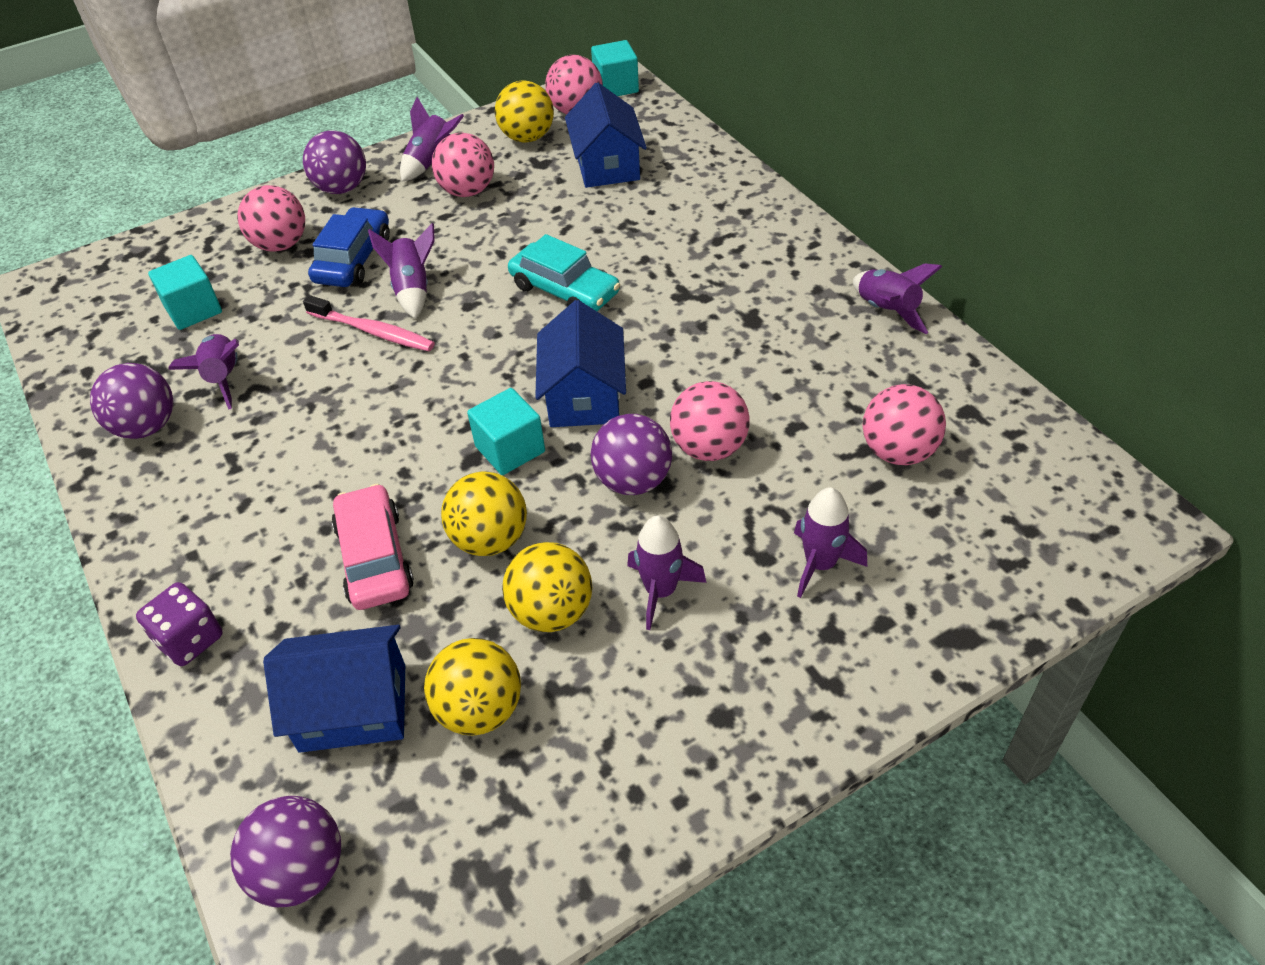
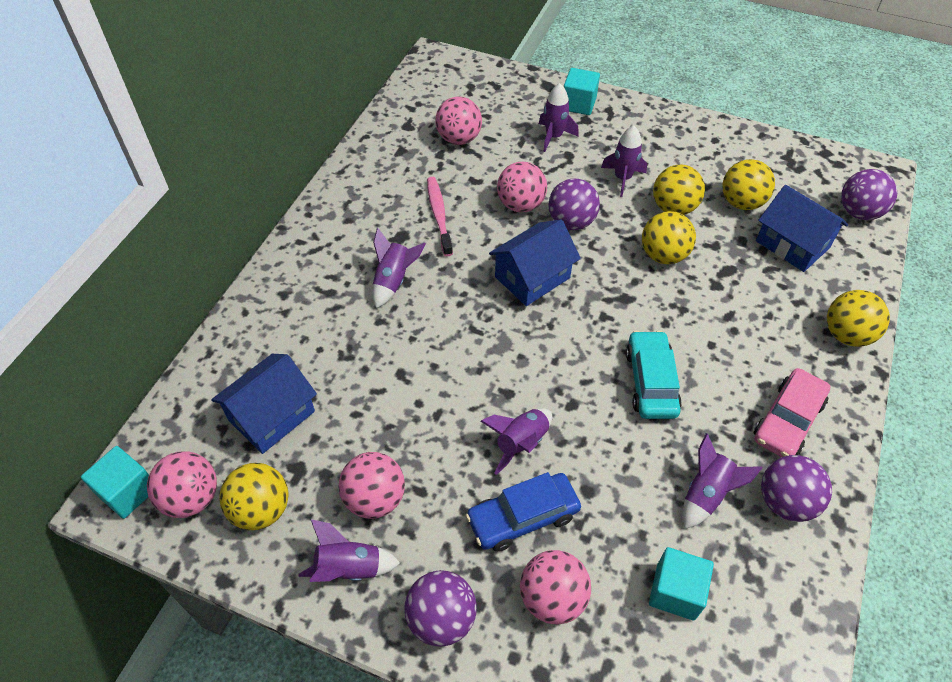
camera: 130 degrees left, 5 degrees up
(190, 639) = (846, 334): purple dice -> yellow ball
(373, 331) = (582, 433): pink toothbrush -> pink toothbrush (439, 215)
(374, 557) = (724, 294): pink car -> pink car (788, 420)
(510, 449) = (602, 285): turquoise cube -> turquoise cube (578, 104)
(564, 290) = (447, 346): turquoise car -> turquoise car (650, 382)
(887, 311) = (347, 183): purple rocket -> purple rocket (394, 281)

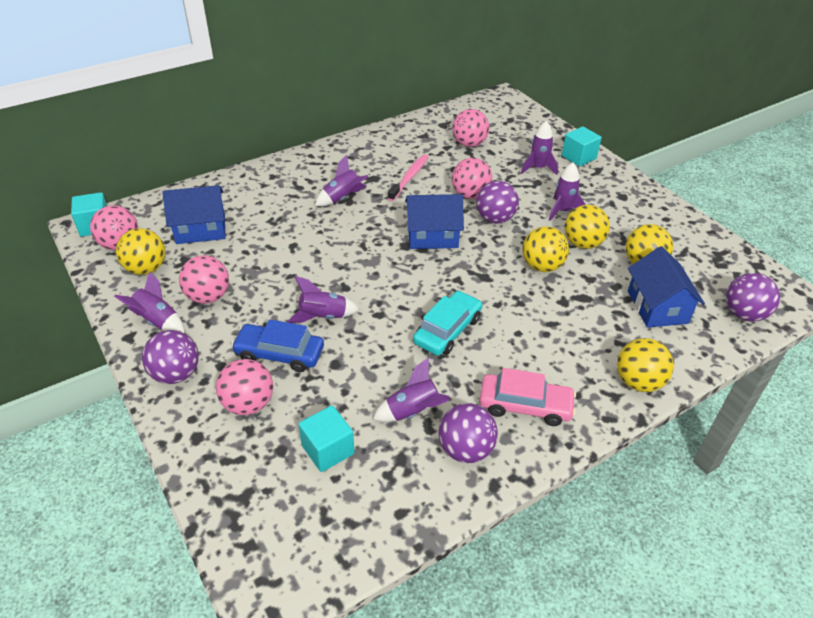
camera: 35 degrees right, 10 degrees down
(788, 420) = (525, 405): pink car -> pink car turned 150 degrees counterclockwise

